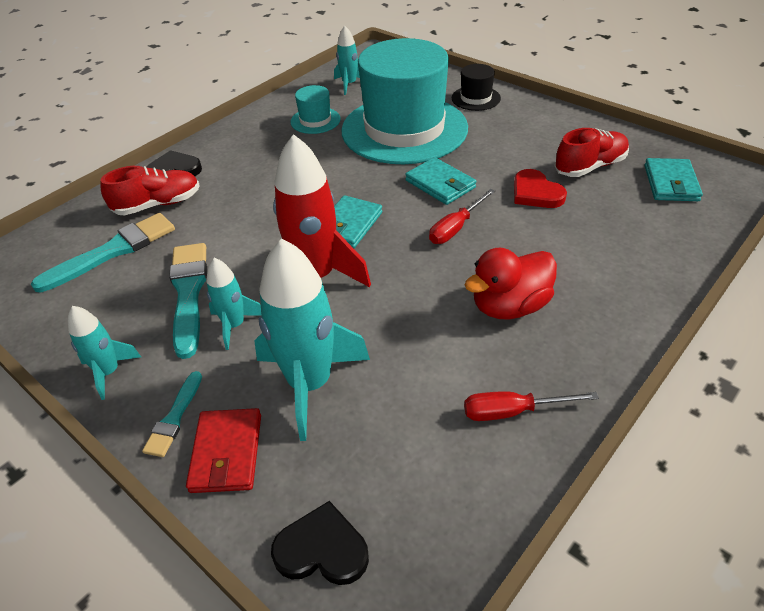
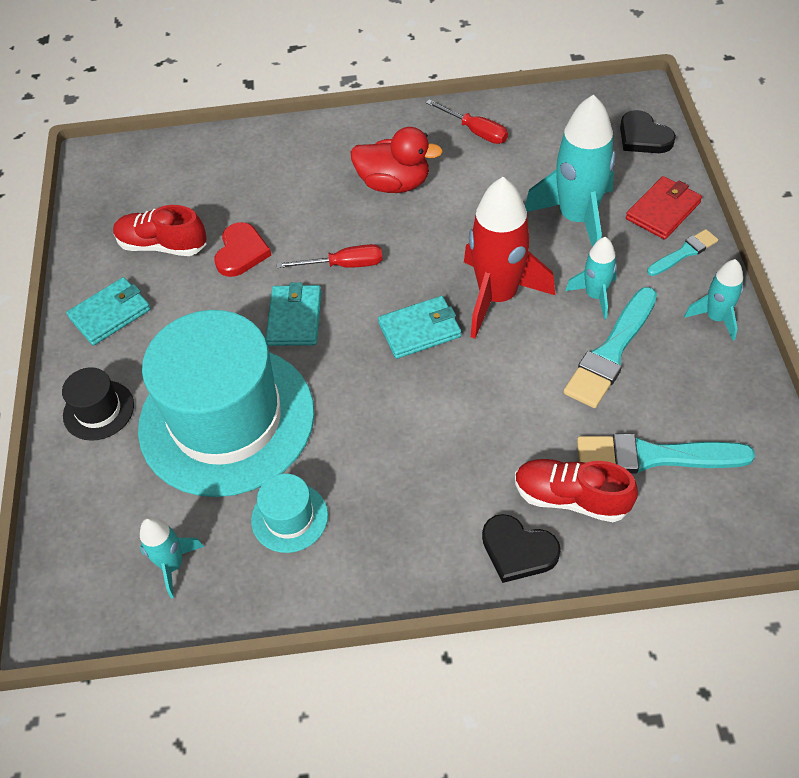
camera: 135 degrees left, 10 degrees up
(671, 183) = (142, 190): turquoise wallet -> turquoise wallet (110, 314)

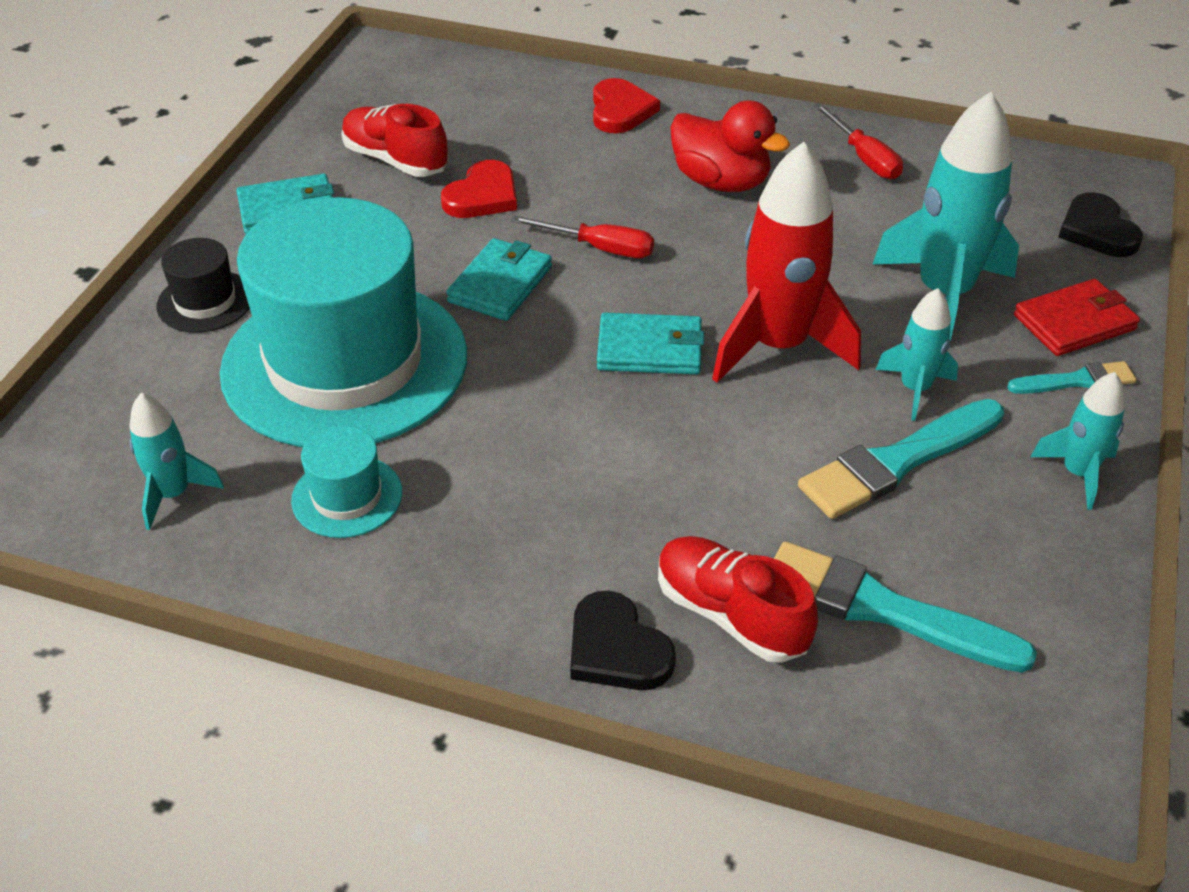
camera: 20 degrees right, 10 degrees down
(295, 149) = (620, 110): none -> red heart

